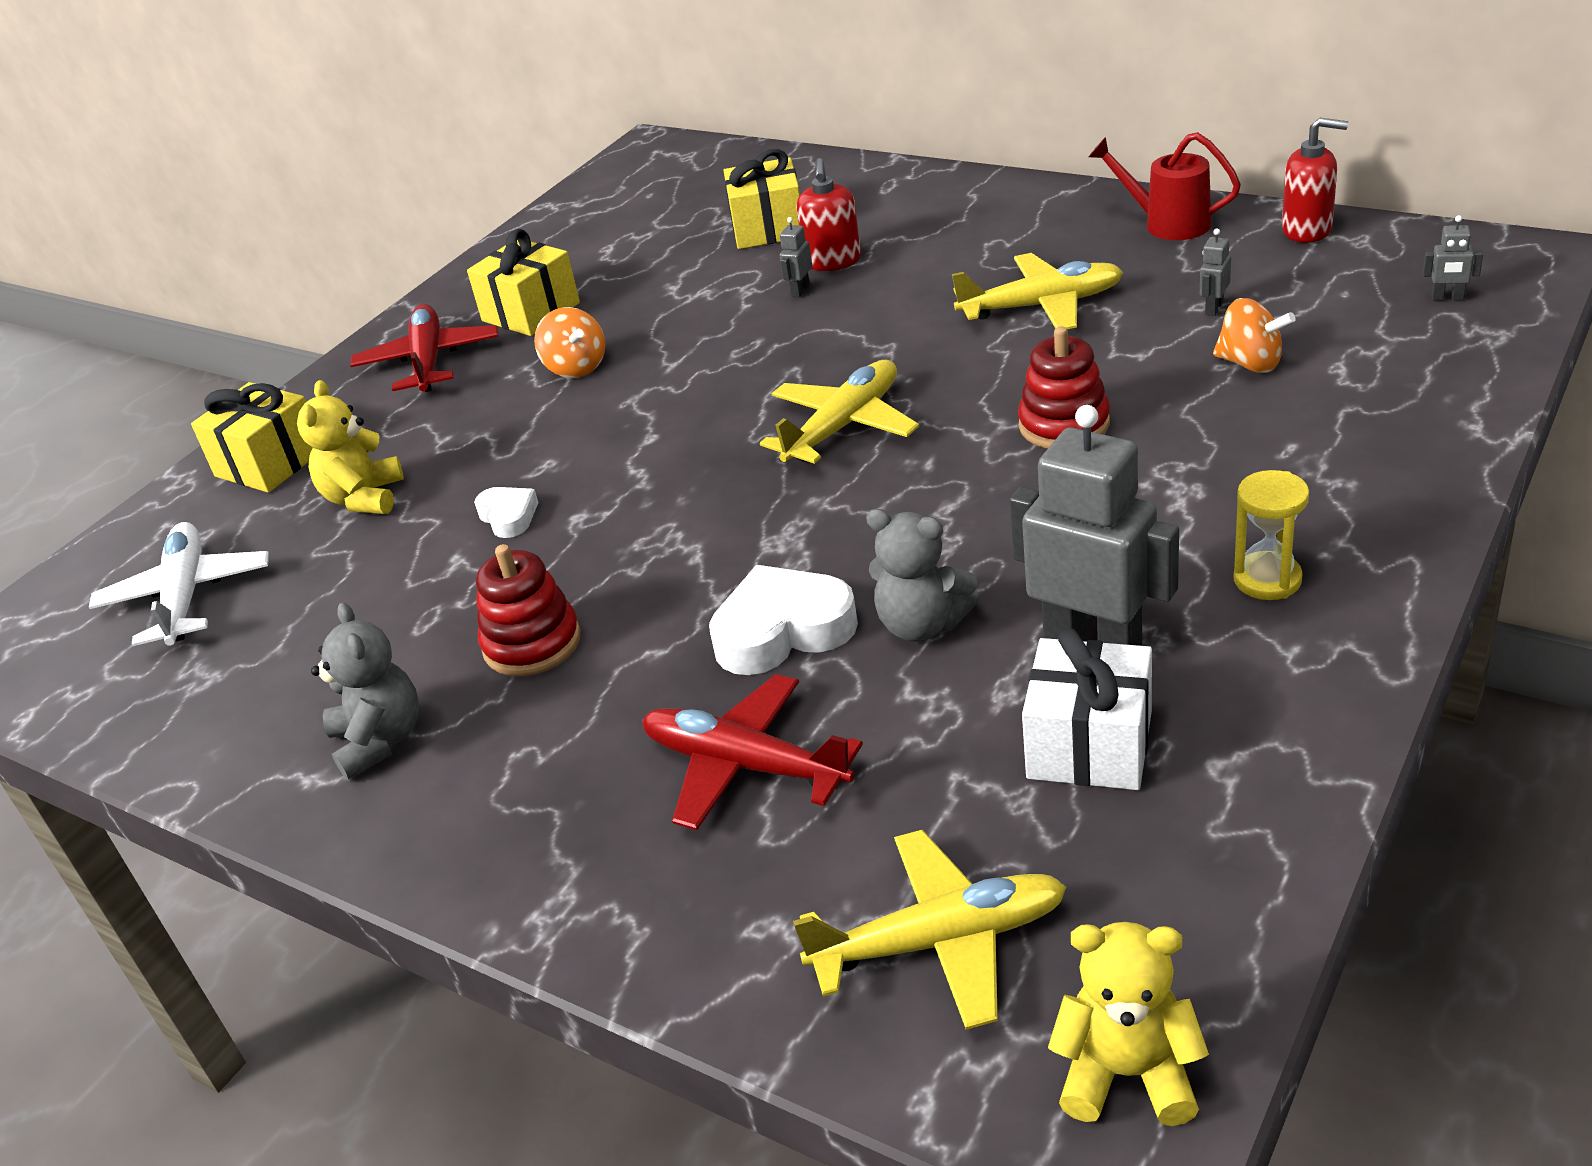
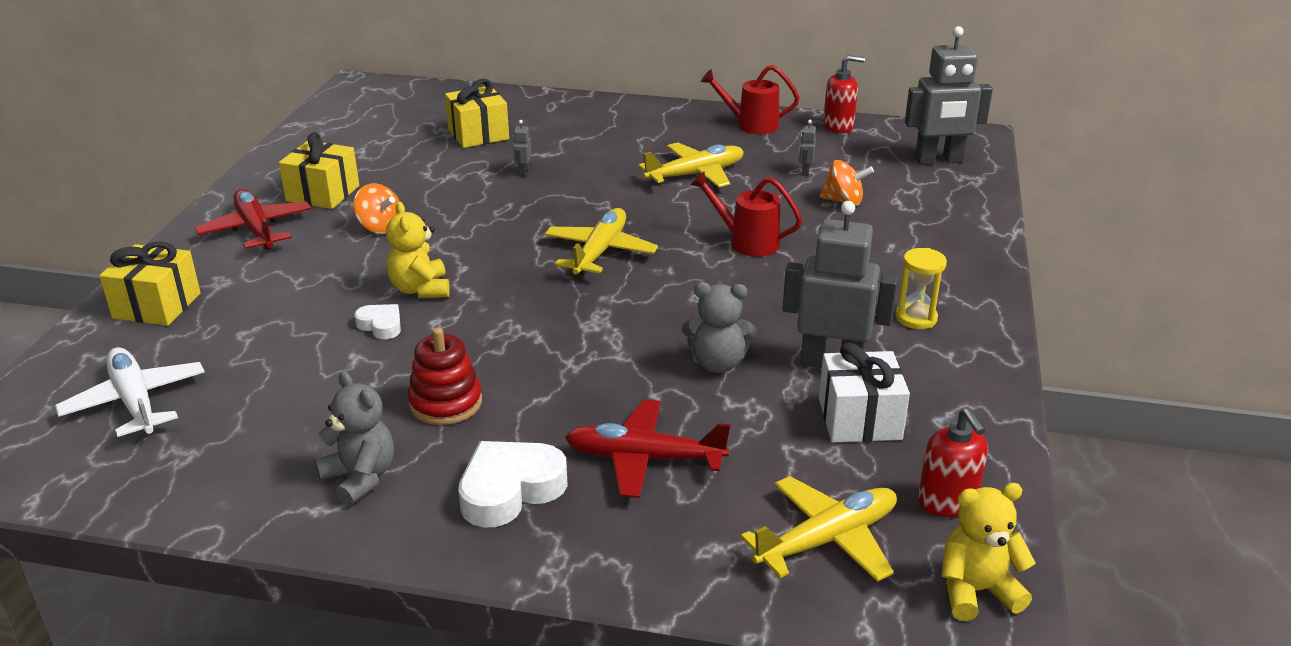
camera: 25 degrees left, 5 degrees down
(364, 498) = (254, 323): yellow teddy bear -> yellow teddy bear (420, 289)
(783, 631) = (625, 376): white heart -> white heart (510, 490)
(833, 261) = (537, 153): red soap dispenser -> red soap dispenser (947, 502)
(1064, 424) = (747, 242): red stacking toy -> red watering can
(1447, 298) = (939, 160): grey robot -> grey robot, size x2.50

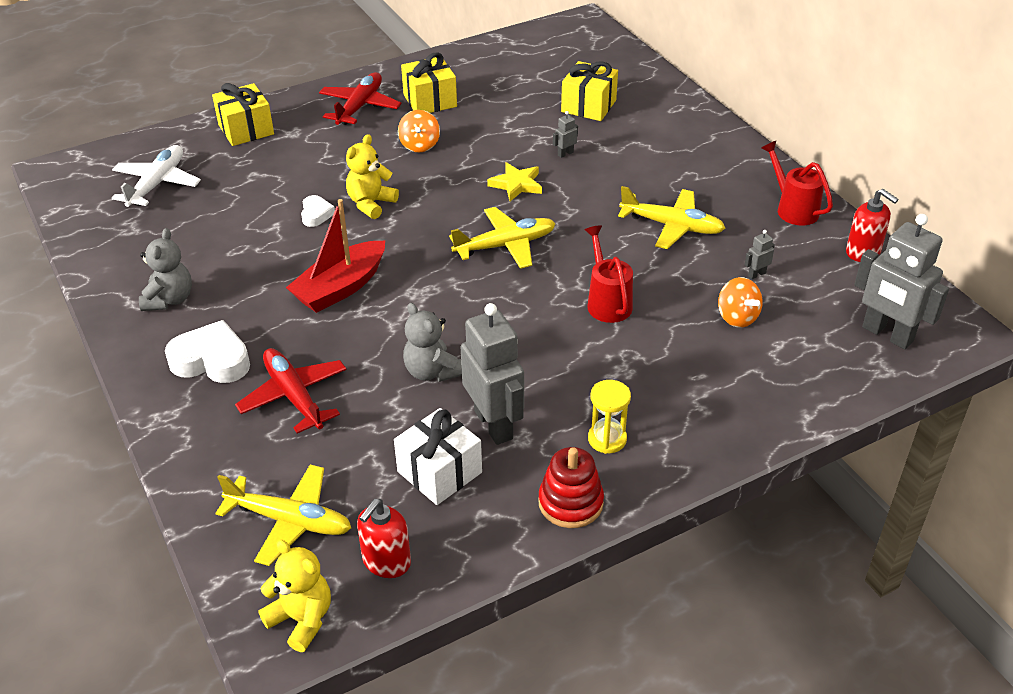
camera: 50 degrees right, 10 degrees up
(446, 403) = (267, 286): red stacking toy -> red stacking toy (570, 503)
(520, 360) = (340, 288): none -> red boat
(525, 210) = (516, 184): none -> yellow star

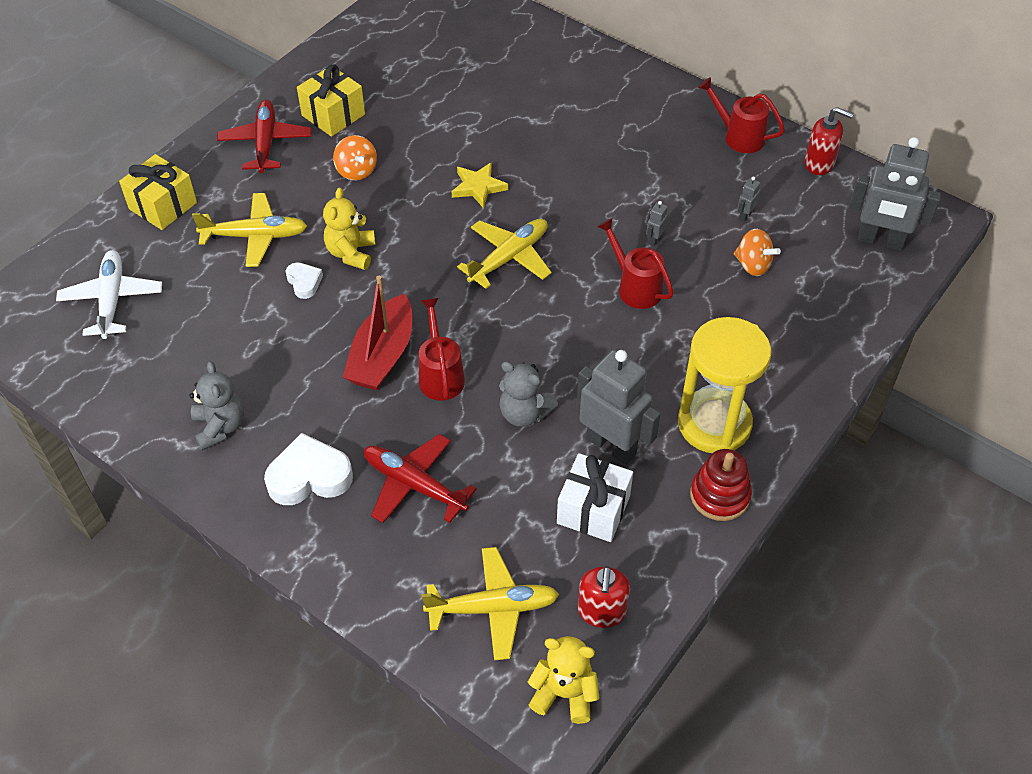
camera: 25 degrees left, 10 degrees up
(379, 318) = (440, 375): none -> red watering can
(565, 154) = (503, 138): grey robot -> grey robot (655, 239)
(588, 106) = (493, 76): yellow gift -> none
(607, 439) = (714, 424): yellow hourglass -> yellow hourglass, size x2.04
(672, 226) = (645, 188): yellow plane -> yellow plane (255, 236)

